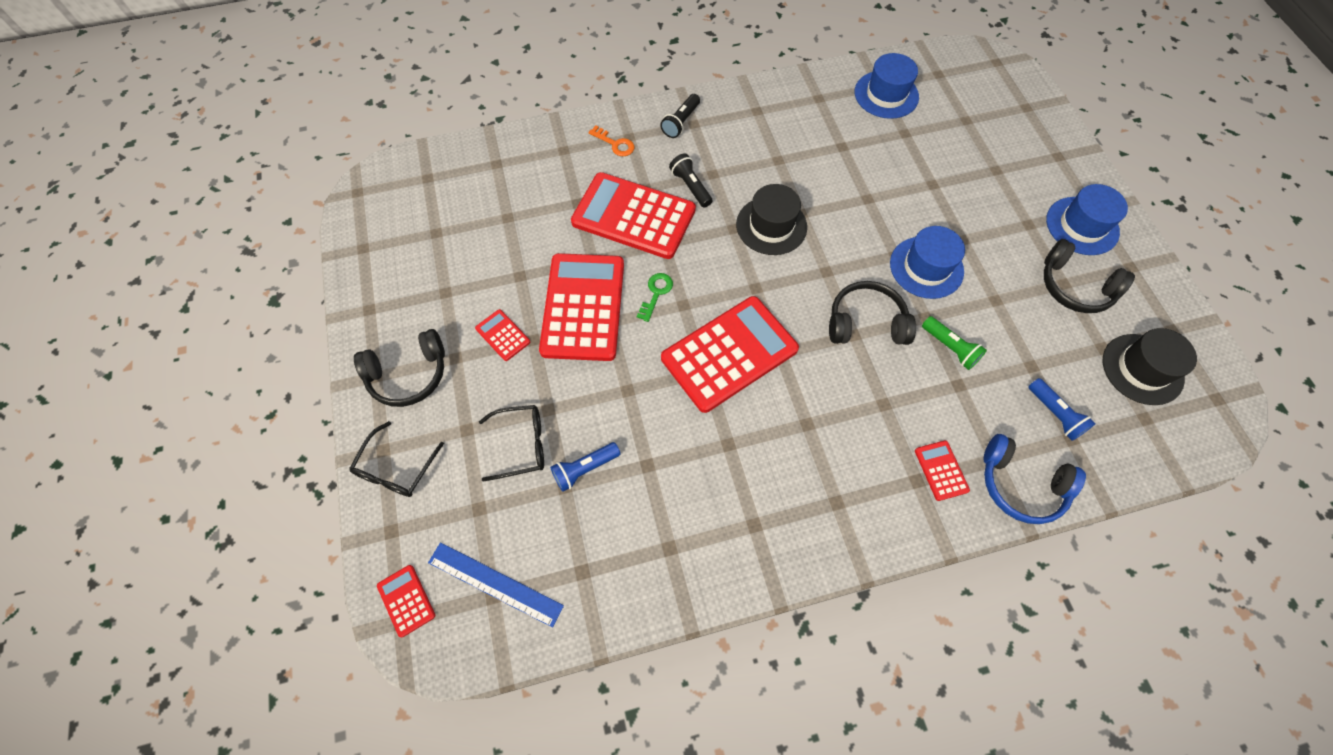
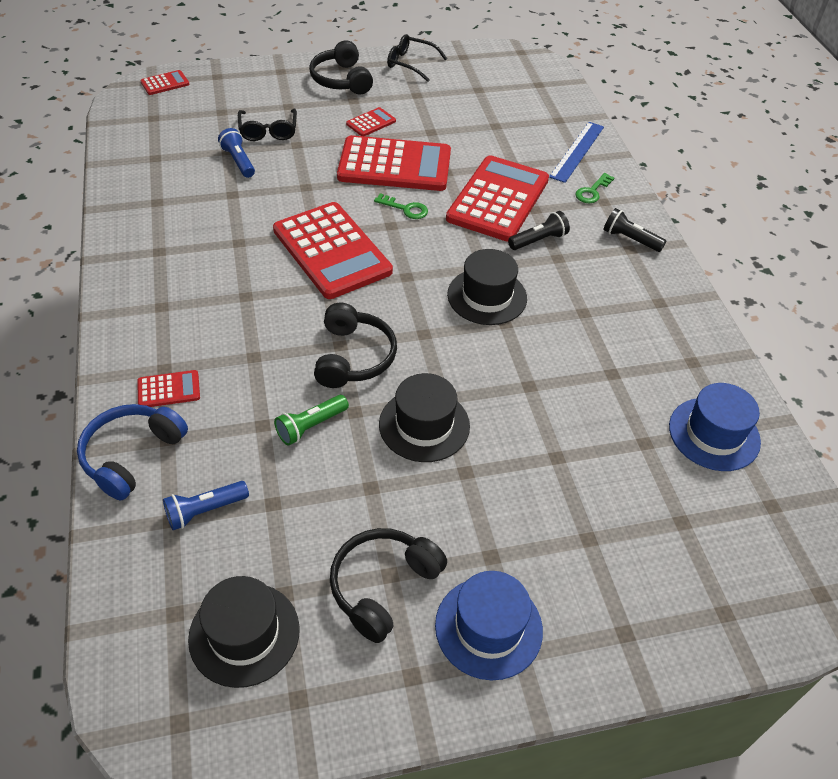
camera: 90 degrees right, 15 degrees down
(396, 468) = (264, 77): black glasses -> black glasses (411, 63)
(495, 584) = (162, 119): blue ruler -> blue ruler (577, 151)
(615, 144) = (592, 191): orange key -> green key
(926, 267) = (424, 425): blue hat -> black hat

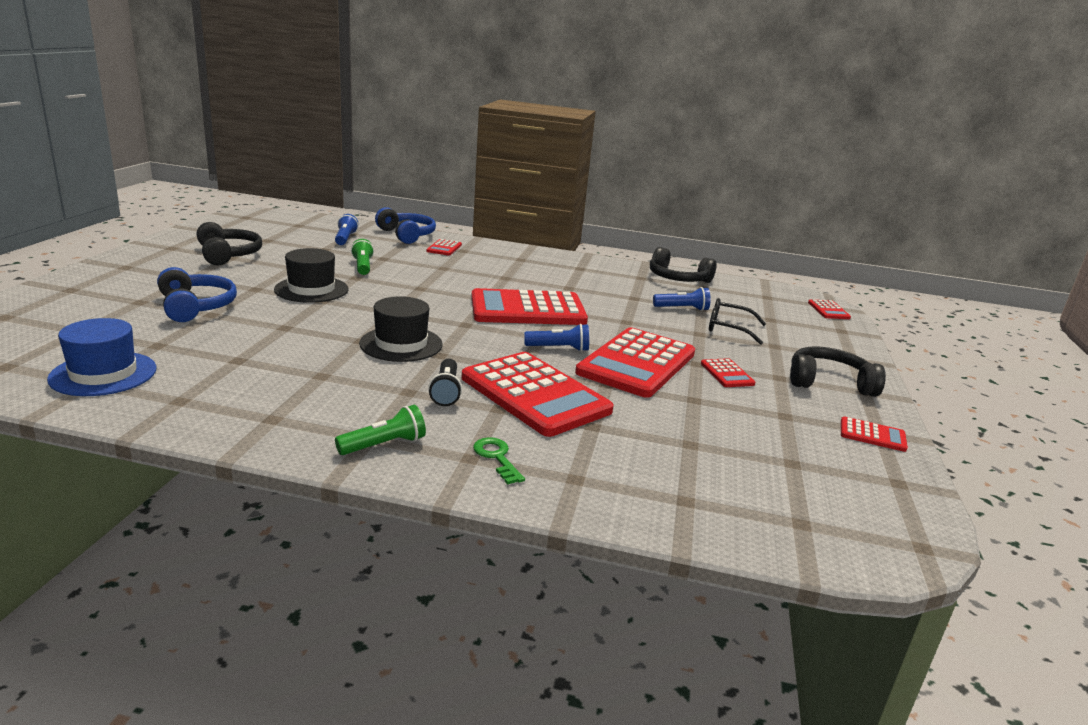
camera: 115 degrees right, 25 degrees down
(244, 634) = (262, 231): black hat -> none
(353, 357) = (403, 288): black headphones -> black headphones (677, 278)
(405, 209) = (559, 348): green key -> blue flashlight
(411, 63) = (872, 435): black glasses -> red calculator
(488, 627) = (155, 265): blue hat -> none
(554, 482) = (195, 306): none -> blue headphones
(577, 151) = (594, 483): blue ruler -> none
(630, 239) = (384, 445): black flashlight -> green flashlight

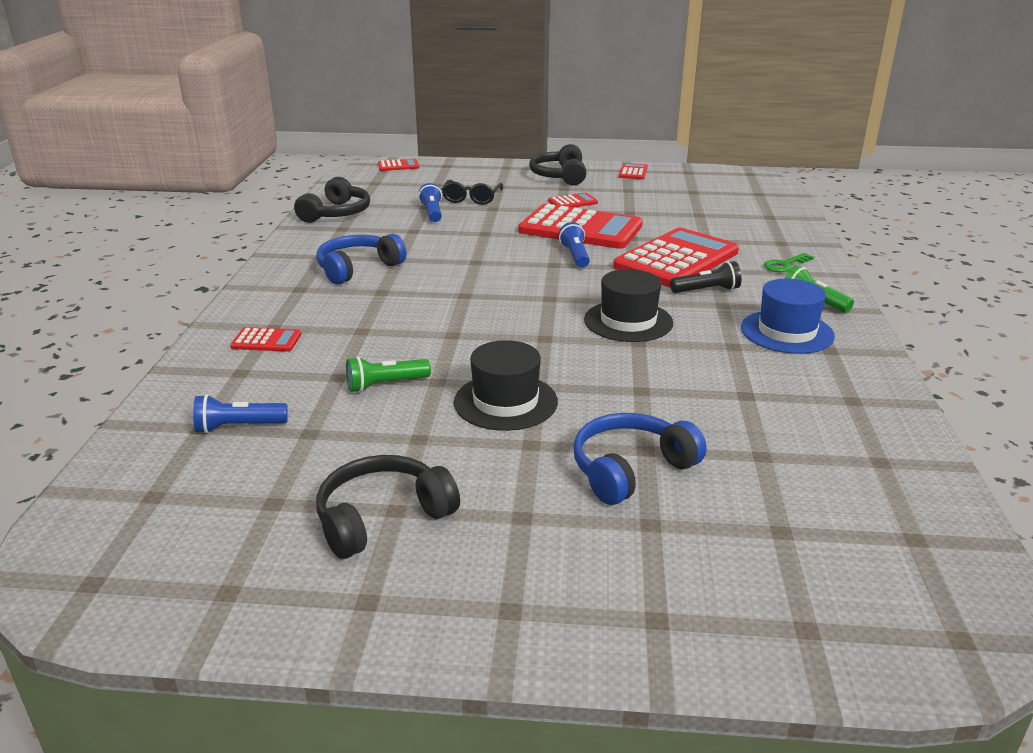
camera: 95 degrees left, 5 degrees up
(103, 374) = (857, 462): blue hat -> blue hat (787, 332)
(406, 235) = (199, 378): blue headphones -> blue headphones (358, 268)
(527, 309) = (484, 274): red calculator -> none

